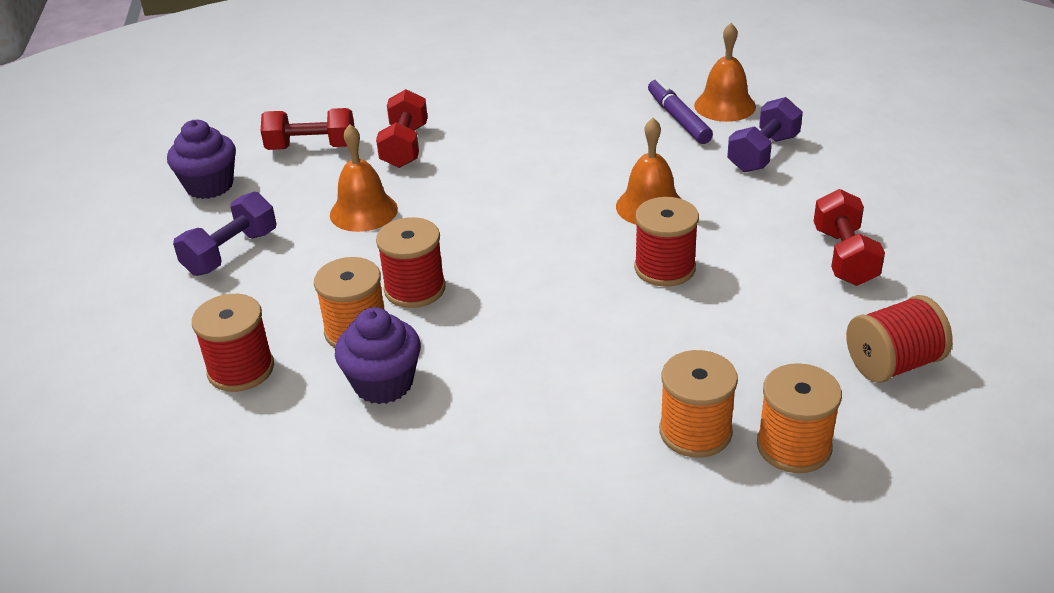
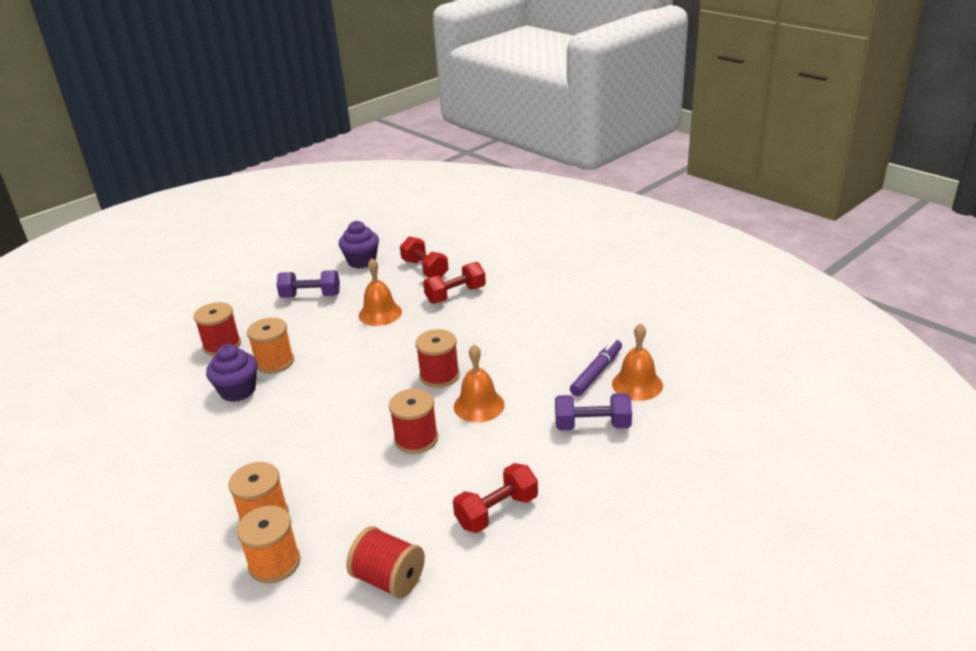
camera: 55 degrees right, 5 degrees down
(415, 289) = (324, 362): red spool -> red spool (439, 376)

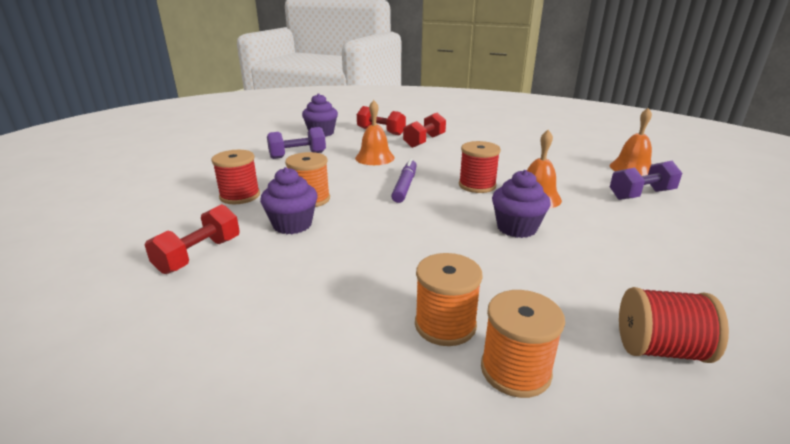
camera: 25 degrees left, 5 degrees down
(416, 439) = (516, 228): red spool -> purple cupcake
(497, 511) = (664, 264): red dumbbell -> red dumbbell (199, 255)
(596, 373) = (594, 167): purple marker -> purple marker (405, 186)

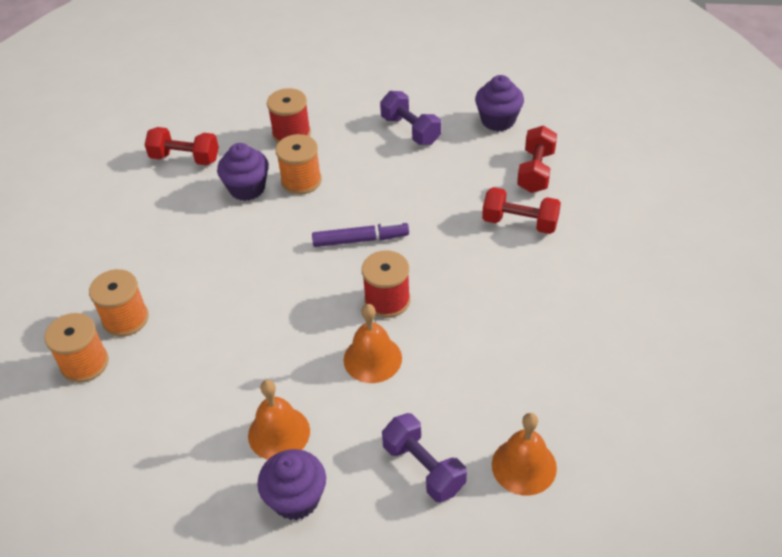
camera: 75 degrees right, 20 degrees up
(374, 158) = (434, 193): orange bell -> orange bell (279, 433)
(516, 228) = (289, 346): purple cupcake -> purple cupcake (296, 499)
(659, 349) = (117, 448): red spool -> none

